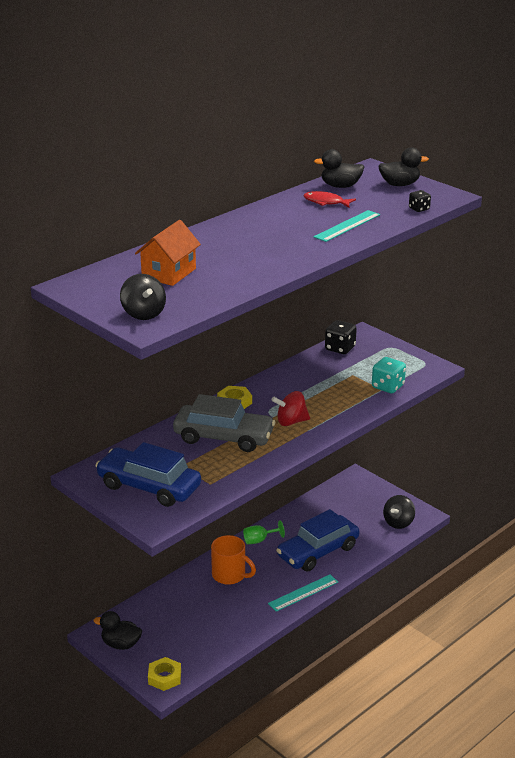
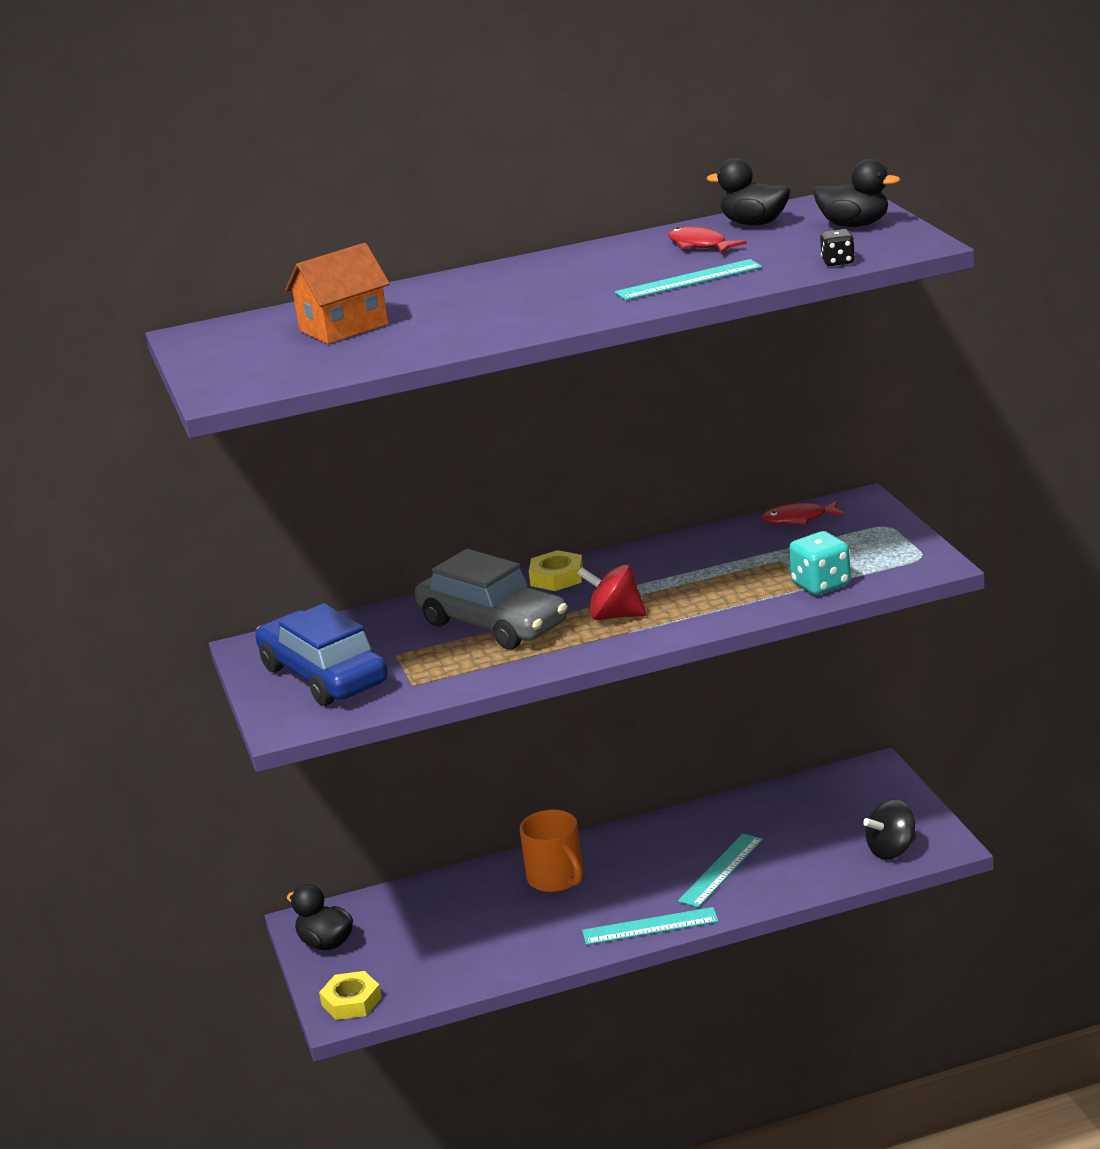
camera: 30 degrees right, 5 degrees down
(143, 314) = (242, 376): black spinning top -> none
(259, 540) = (641, 837): green goblet -> none
(318, 551) = (721, 870): blue car -> turquoise ruler
(340, 348) = (798, 519): black dice -> red fish

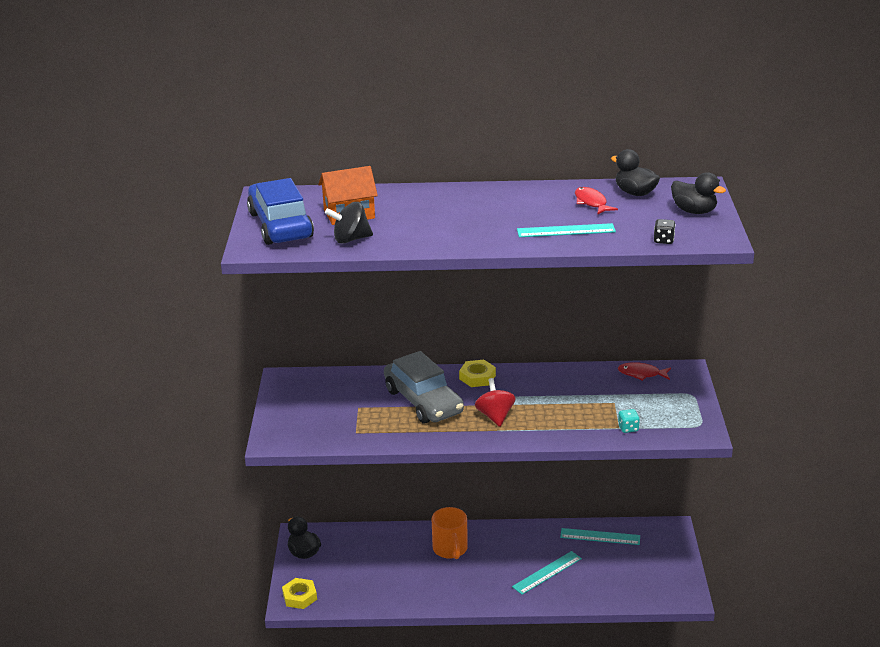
camera: 15 degrees right, 5 degrees up
(324, 675) = (311, 411): blue car -> blue car (280, 225)
(615, 616) = (495, 416): red spinning top -> red spinning top turned 45 degrees clockwise
(650, 926) = (488, 599): turquoise ruler -> turquoise ruler (600, 537)
(821, 584) = (628, 428): turquoise dice -> turquoise dice, size x0.59
(891, 850) = (654, 590): black spinning top -> black spinning top (350, 239)

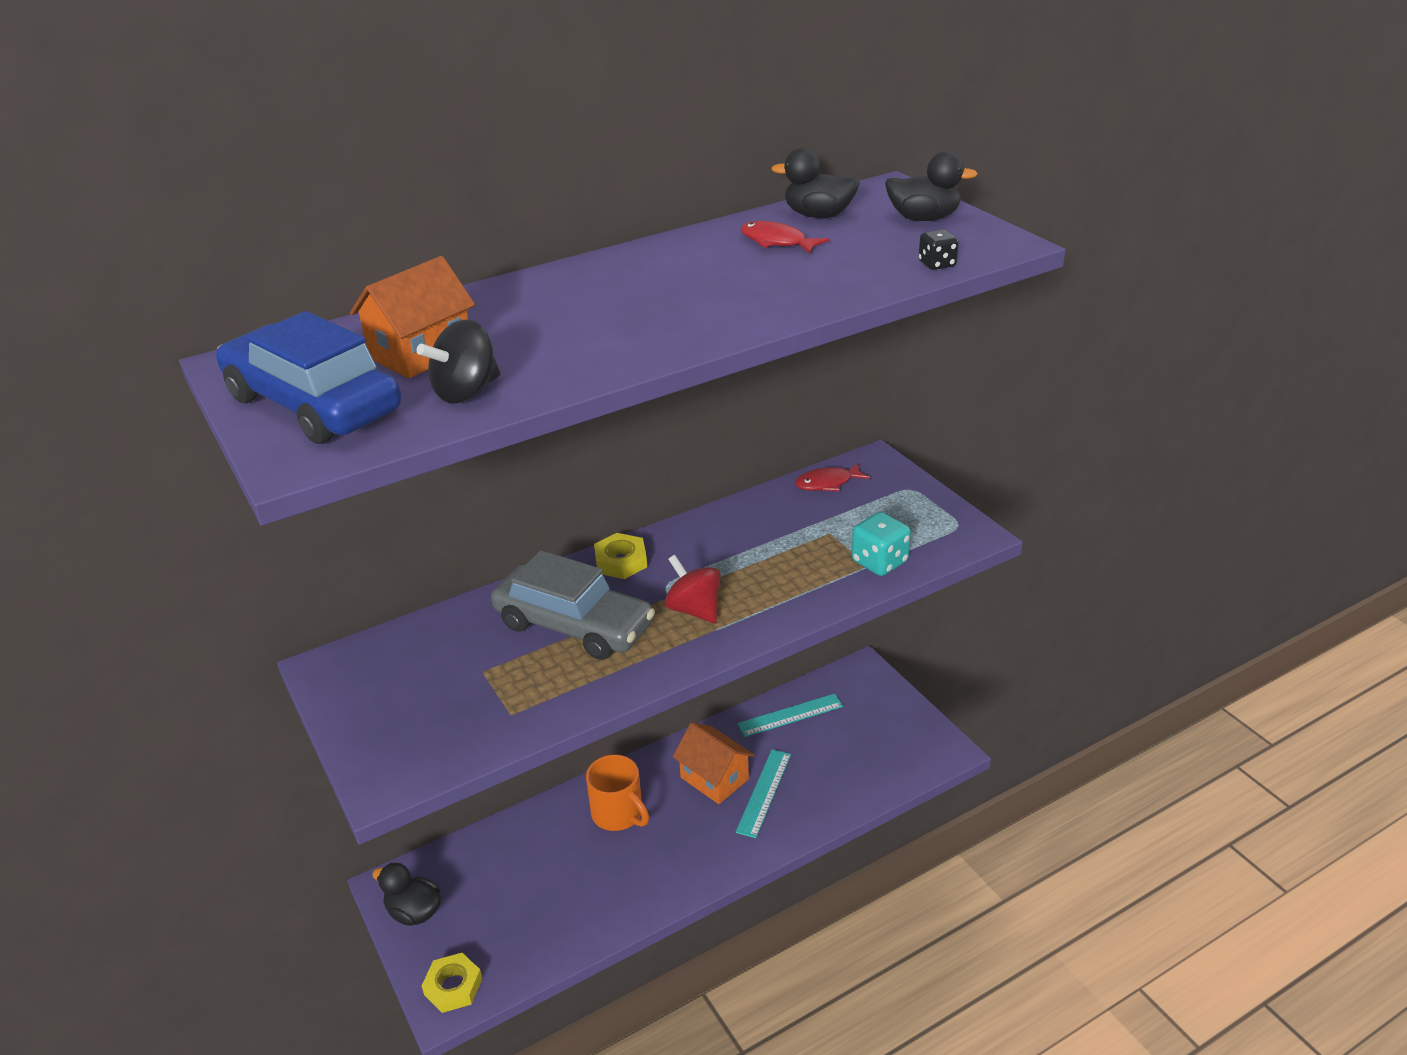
camera: 30 degrees left, 5 degrees up
(522, 553) = (714, 778): none -> orange house
(566, 231) = (790, 287): turquoise ruler -> none
(628, 428) = (879, 562): turquoise dice -> turquoise dice, size x1.71

